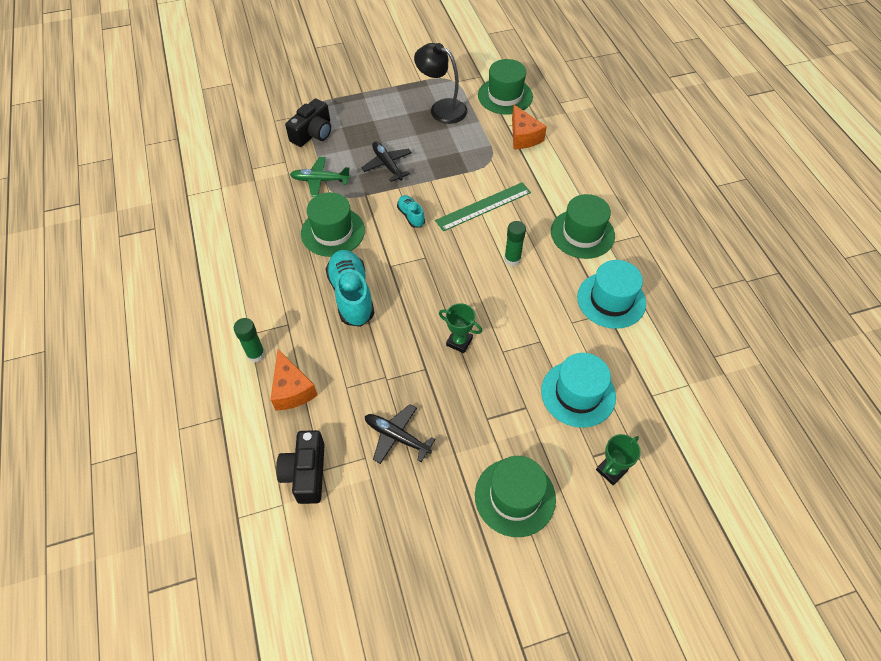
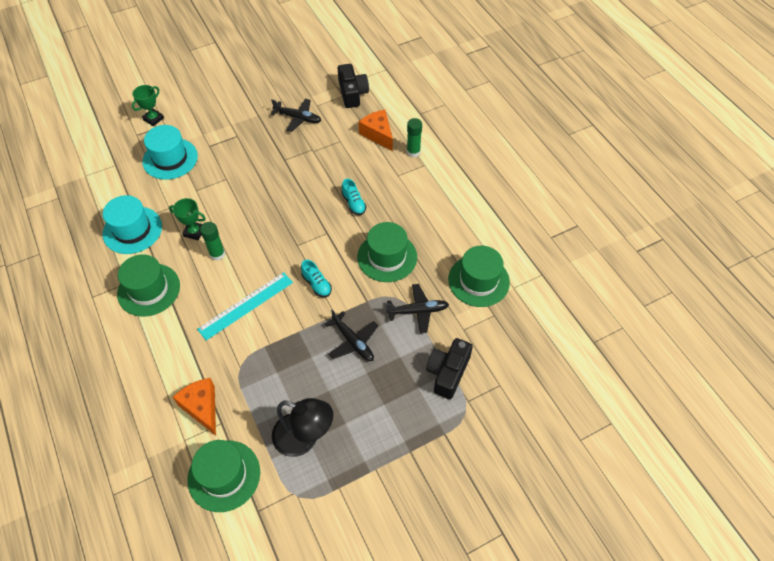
camera: 170 degrees right, 0 degrees up
(320, 180) = (417, 311): green plane -> black plane
(351, 295) = (353, 203): turquoise shoe -> turquoise shoe, size x0.51
(459, 342) = (260, 181): green trophy -> green trophy (194, 232)
(483, 206) = (246, 305): green ruler -> turquoise ruler
(515, 497) = (218, 98): green hat -> green hat (478, 281)

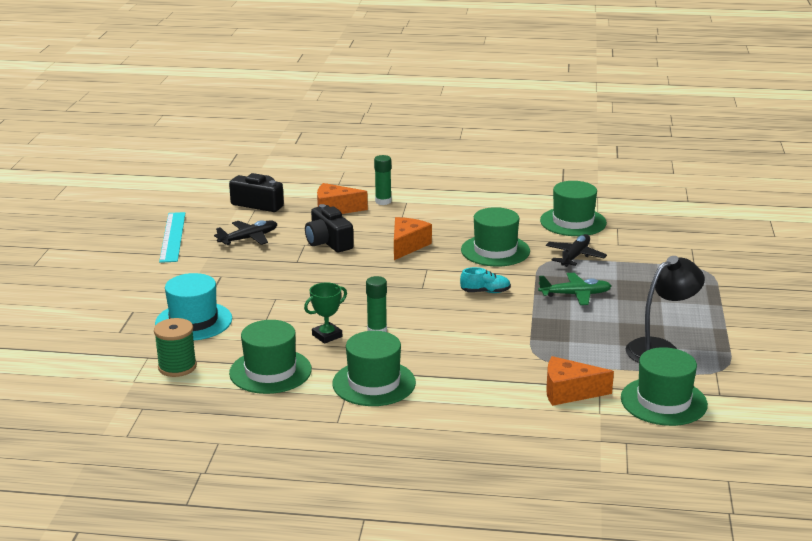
camera: 55 degrees left, 30 degrees down
(112, 184) = (177, 367): none -> green spool
(132, 230) = (270, 371): turquoise hat -> green hat
(153, 119) = (111, 315): green trophy -> none
(246, 305) = (466, 334): turquoise ruler -> turquoise ruler (172, 237)
(352, 341) = (575, 295): black plane -> green plane
(353, 203) = (407, 246): turquoise shoe -> orange cheese
(448, 372) = (656, 264): black camera -> black camera (328, 242)

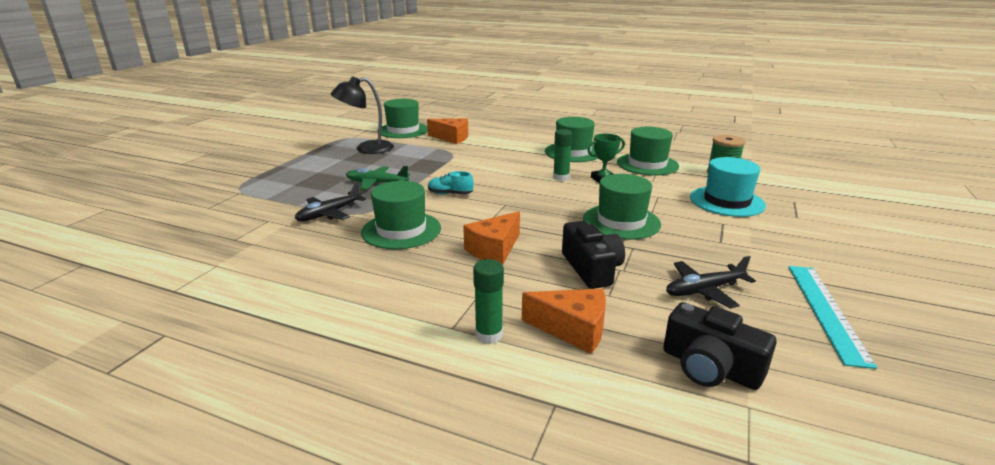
camera: 165 degrees left, 0 degrees up
(573, 222) = (269, 254): green hat -> green hat (621, 221)

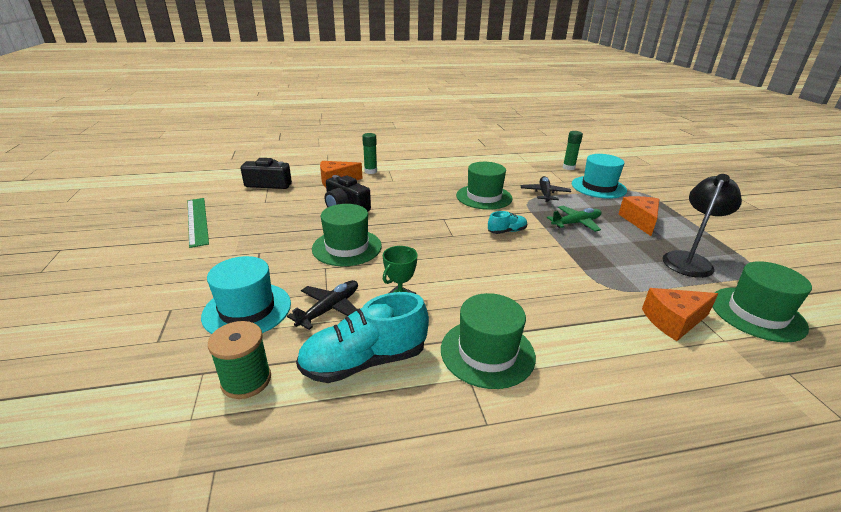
camera: 145 degrees right, 5 degrees up
(257, 203) = (598, 187): none -> turquoise hat
(494, 249) = (413, 202): orange cheese -> orange cheese (640, 221)
(561, 178) = (445, 286): green glue stick -> green glue stick (568, 167)
(647, 164) = (364, 361): green hat -> turquoise shoe
(704, 290) = (272, 213): black plane -> black plane (329, 309)
(826, 311) = (197, 221): turquoise ruler -> green ruler

